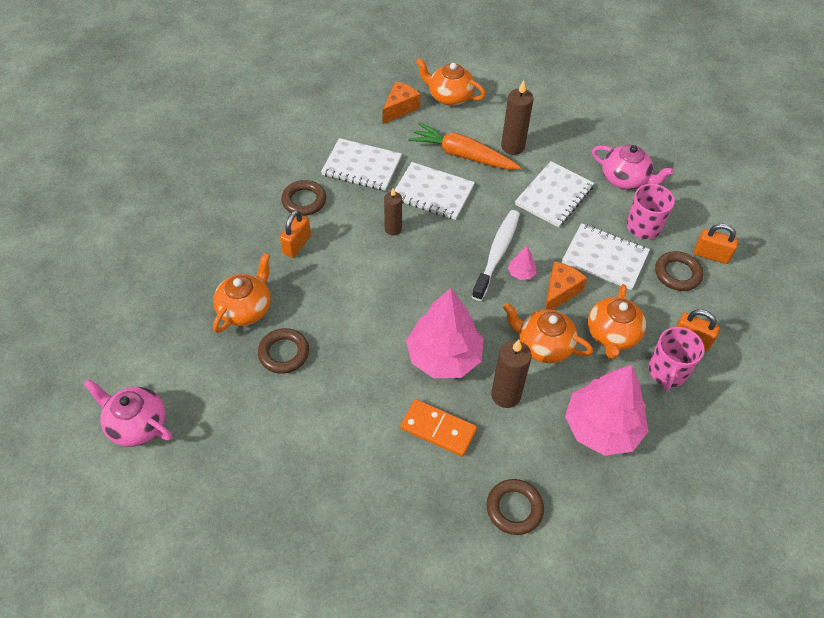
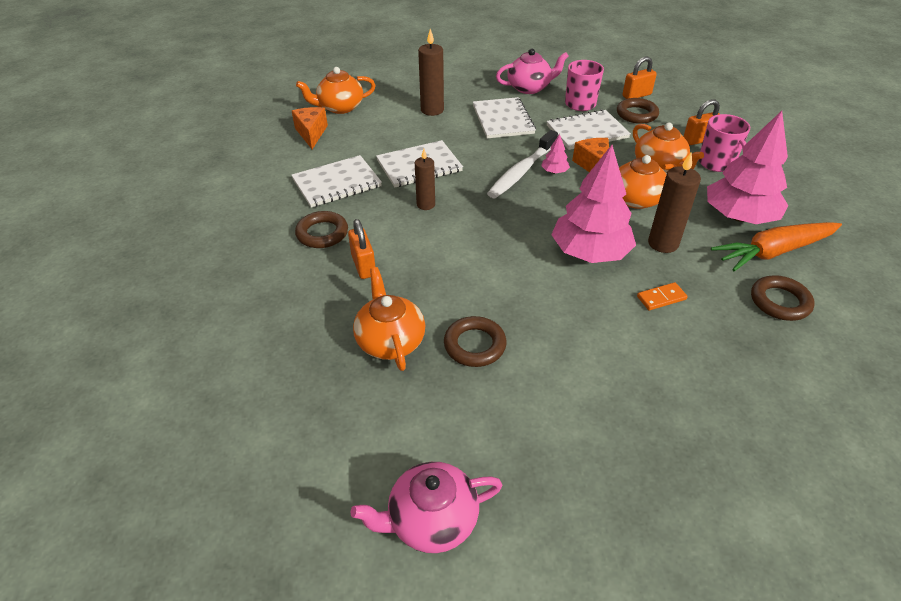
camera: 45 degrees left, 10 degrees down
(438, 429) = (661, 298): orange domino -> orange domino, size x0.60
(462, 155) = (405, 133): orange carrot -> orange carrot (773, 252)
(497, 254) = (521, 171): white toothbrush -> white toothbrush turned 120 degrees counterclockwise

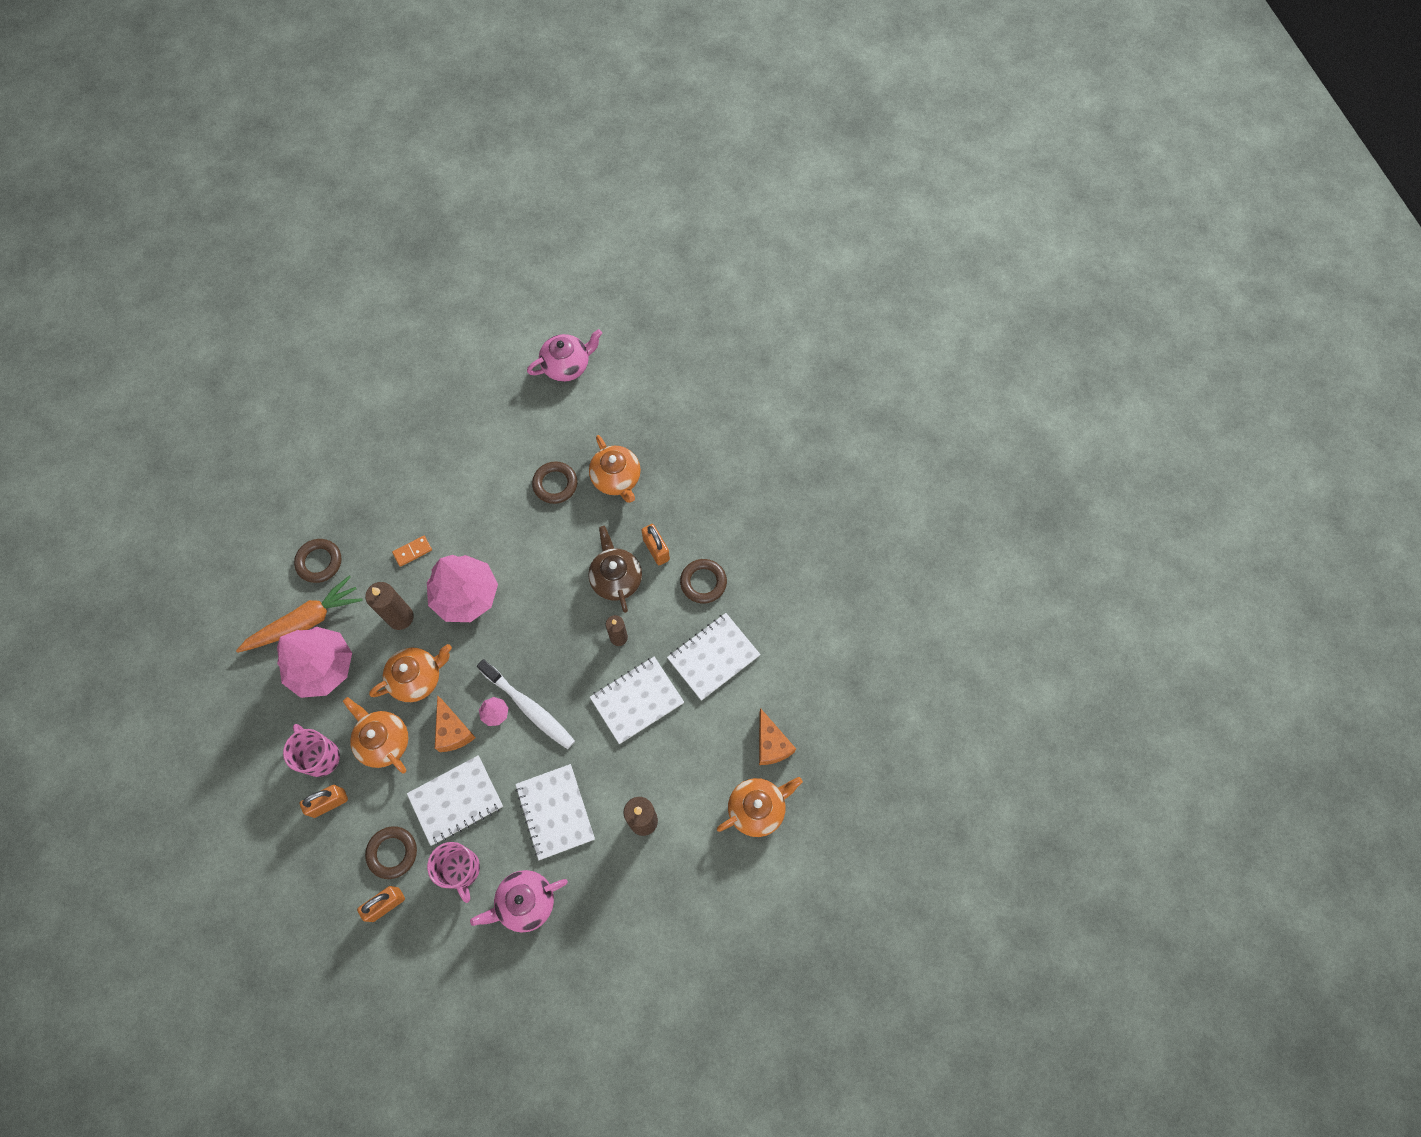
camera: 170 degrees right, 25 degrees up
(417, 247) = (616, 578): none -> brown teapot
(521, 171) = (529, 708): white toothbrush -> white toothbrush turned 105 degrees clockwise

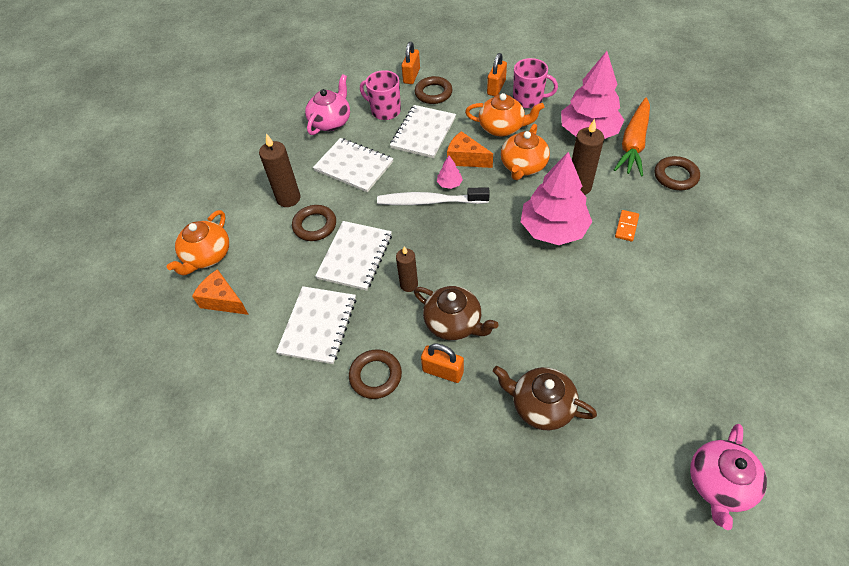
camera: 145 degrees right, 15 degrees down
(555, 484) = (587, 357): brown ring -> brown ring (315, 225)
(616, 478) = (541, 406): orange teapot -> brown teapot

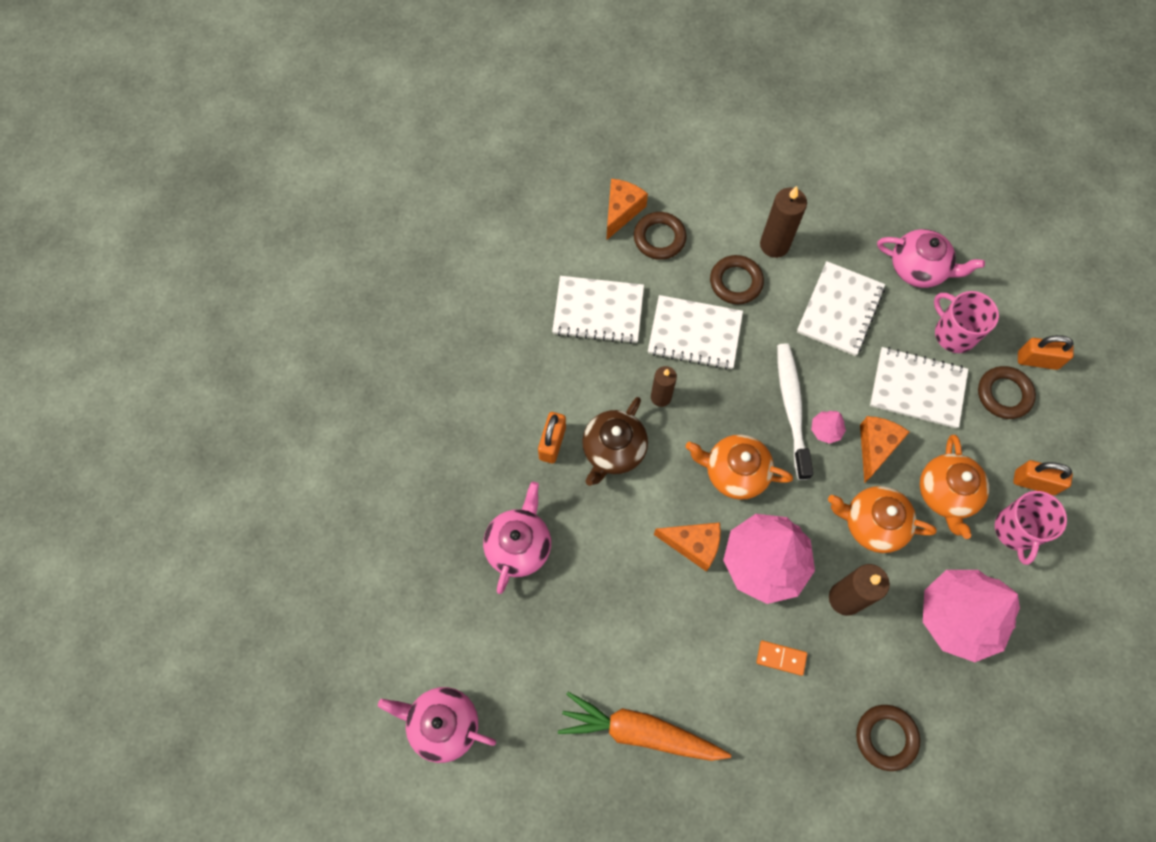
camera: 80 degrees right, 15 degrees up
(207, 256) = (678, 180): orange teapot -> orange teapot (734, 472)
(375, 376) = (542, 377): brown ring -> brown ring (659, 238)
(385, 111) = (953, 334): pink mug -> pink mug turned 60 degrees counterclockwise
(539, 273) = (693, 545): none -> orange cheese
(541, 406) = (519, 545): brown teapot -> pink teapot
(633, 144) = (944, 682): orange carrot -> orange carrot (640, 732)

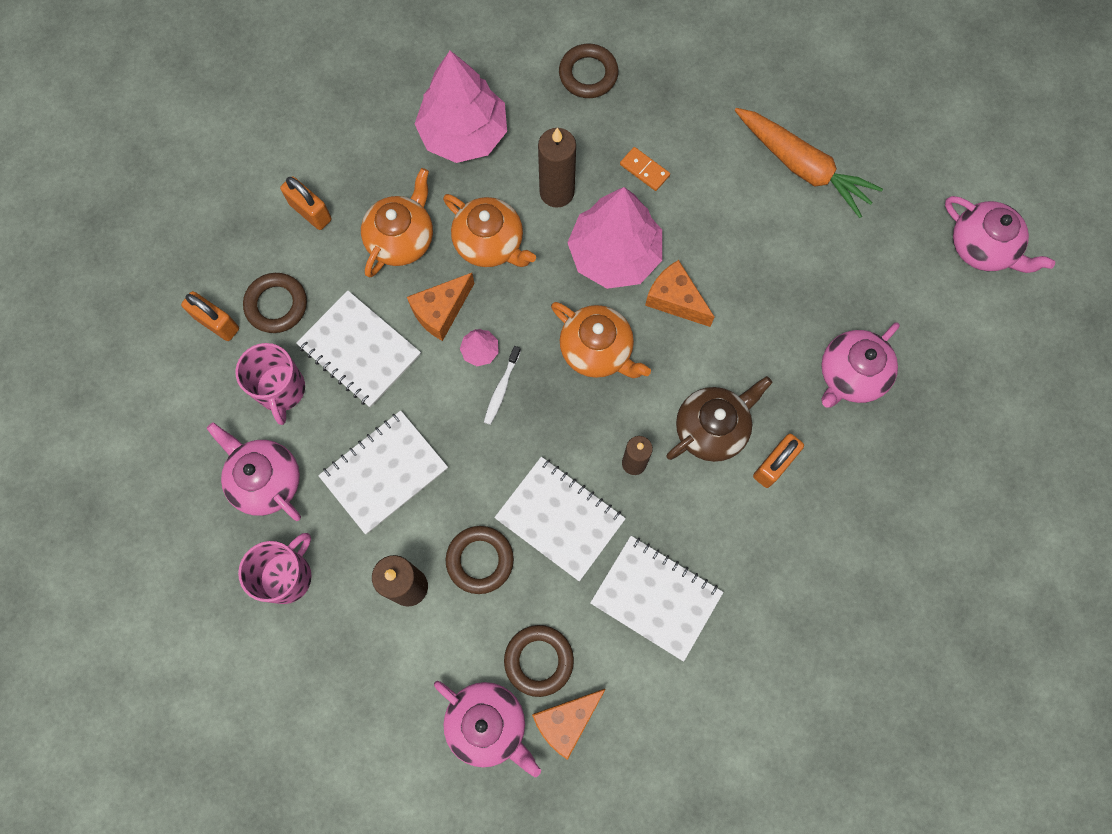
camera: 155 degrees left, 5 degrees up
(672, 188) = (488, 724): none -> pink teapot
(792, 408) = (501, 389): white toothbrush -> white toothbrush, size x0.50
(1016, 530) = (359, 179): pink mug -> pink mug (287, 576)

